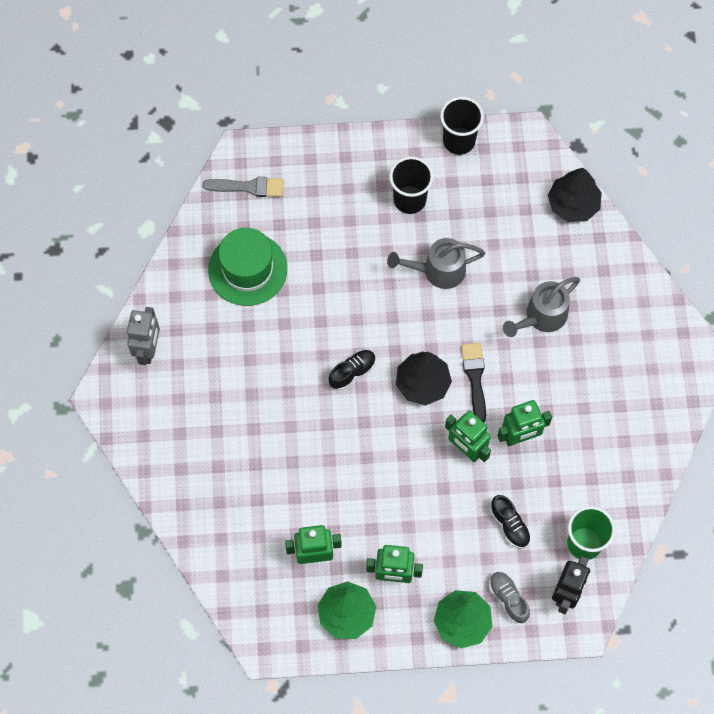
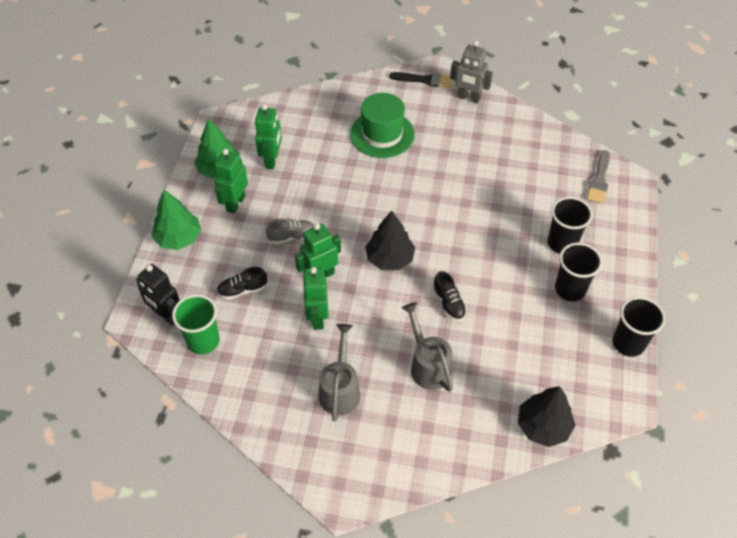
camera: 105 degrees right, 15 degrees down
(247, 269) = (523, 165): green hat -> green hat (382, 134)
(351, 214) = (562, 243): none -> black cup
(352, 372) = (414, 213): black shoe -> black shoe (448, 303)
(437, 271) = (494, 294): grey watering can -> grey watering can (340, 389)
(475, 378) = (383, 297): black brush -> black brush (425, 80)
(508, 599) = (182, 273): grey shoe -> grey shoe (292, 236)

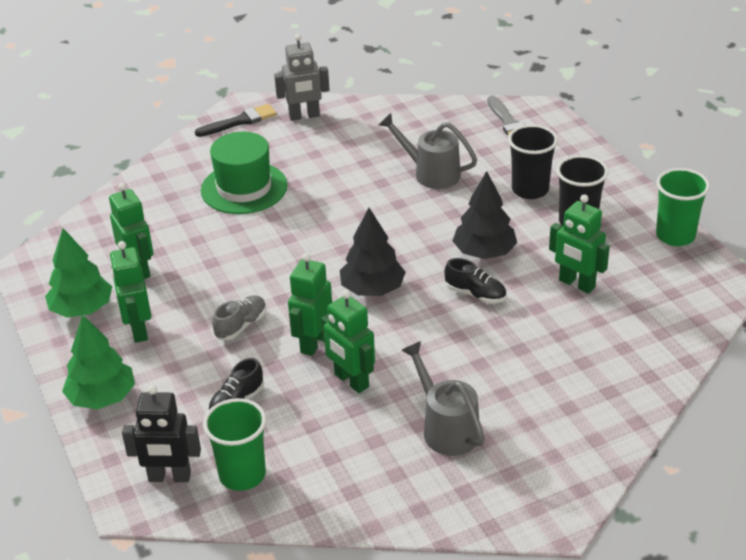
camera: 35 degrees left, 15 degrees down
(427, 365) = (511, 356): grey watering can -> grey watering can (430, 173)
(521, 338) = (576, 284): none -> green robot
(543, 426) = (674, 342): black tree -> black tree (484, 252)
(628, 343) = (675, 236): black cup -> green cup

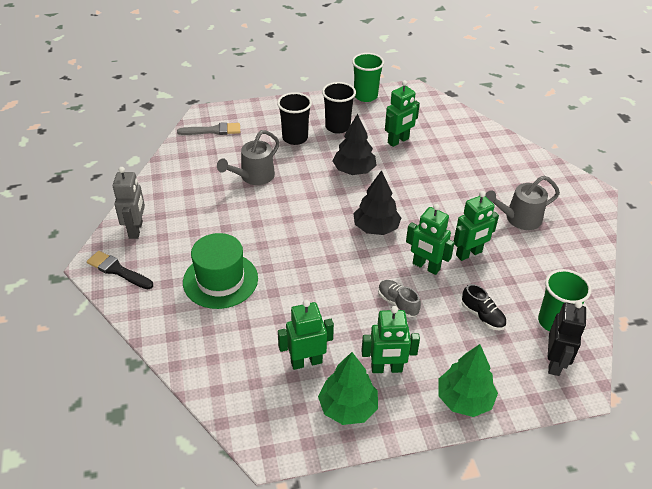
camera: 80 degrees left, 5 degrees up
(240, 121) = (118, 270): black brush -> black brush turned 45 degrees counterclockwise
(475, 294) = (396, 182): black shoe -> none

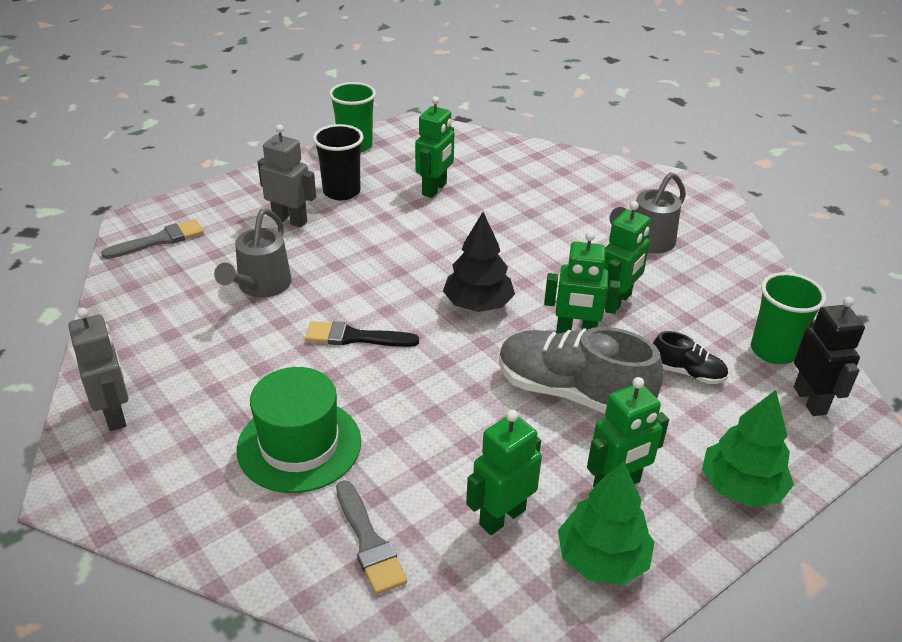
camera: 25 degrees left, 5 degrees down
(118, 270) = (119, 486): black brush -> black brush (355, 337)
(225, 347) = (369, 542): none -> grey brush
(295, 138) = (290, 220): black cup -> grey robot
(354, 170) = (400, 240): black tree -> none
(397, 303) = (572, 392): grey shoe -> grey shoe, size x2.05

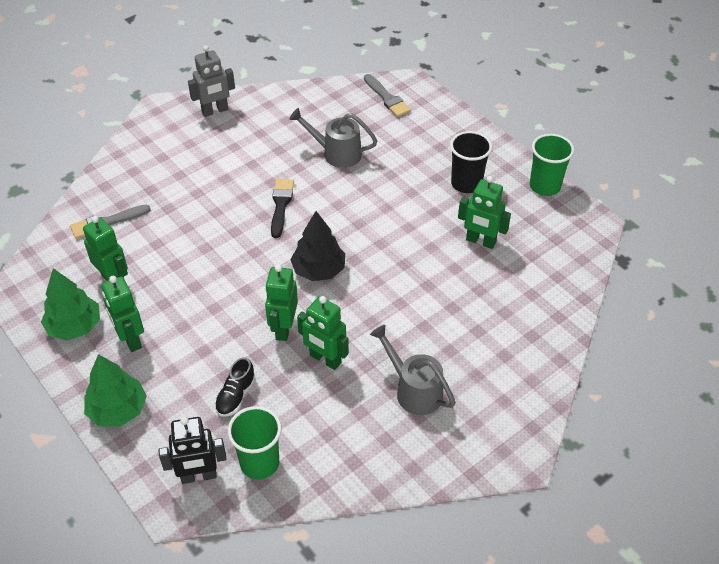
camera: 90 degrees right, 10 degrees up
(290, 220) = (420, 159): grey robot -> none
(299, 445) = (183, 188): green hat -> none
(572, 392) = (218, 321): grey shoe -> none

